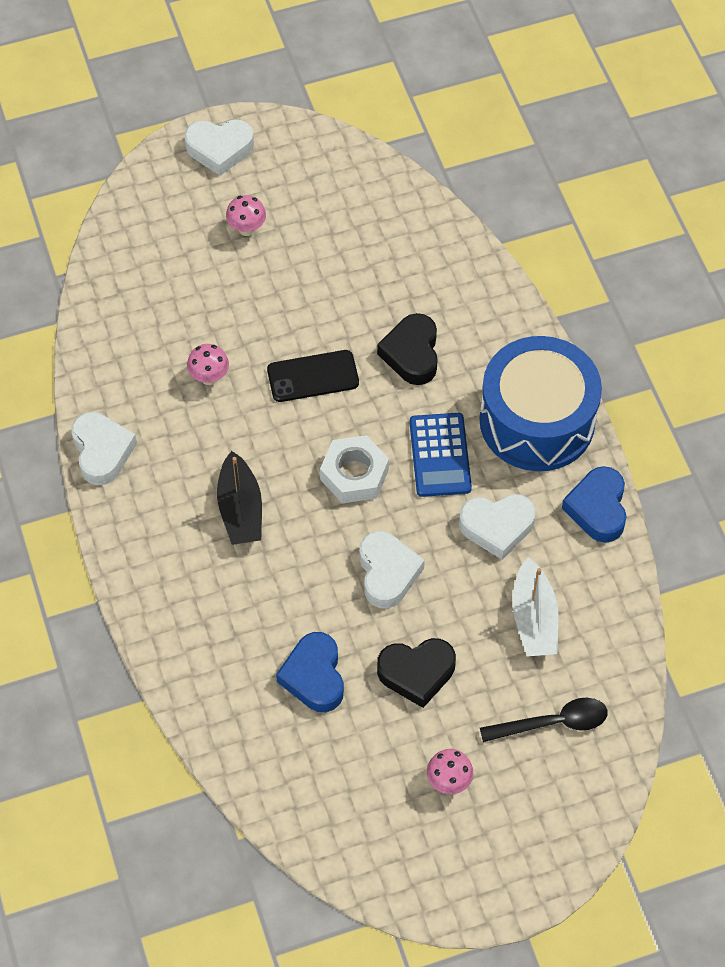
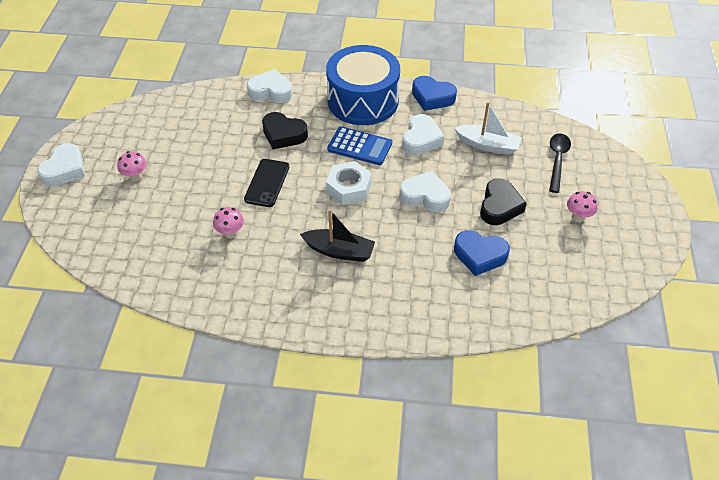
camera: 65 degrees left, 10 degrees down
(102, 451) = (246, 312): white heart -> white heart (271, 91)

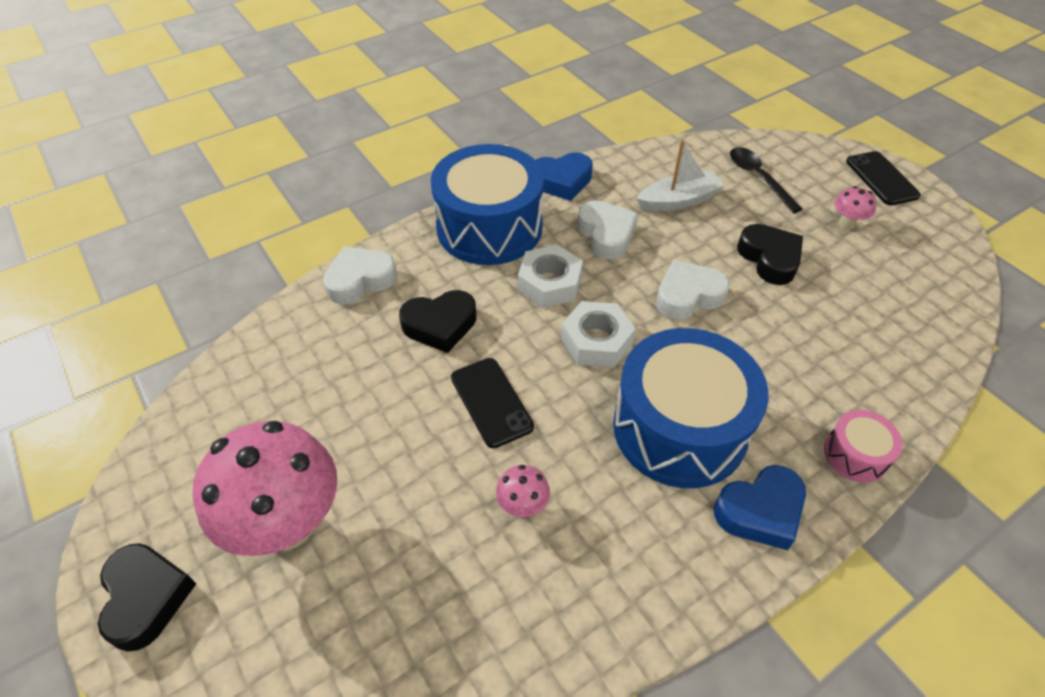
camera: 40 degrees left, 0 degrees up
(65, 169) = (146, 598): white heart -> black heart
(136, 177) = (288, 524): pink mushroom -> pink mushroom, size x2.38
(339, 251) = (679, 428): black boat -> blue drum
(359, 146) = (549, 283): blue calculator -> white nut
(411, 322) = (855, 455): none -> pink drum
(479, 255) = (819, 325): blue heart -> blue heart (760, 511)
(644, 207) = (881, 178): none -> black phone

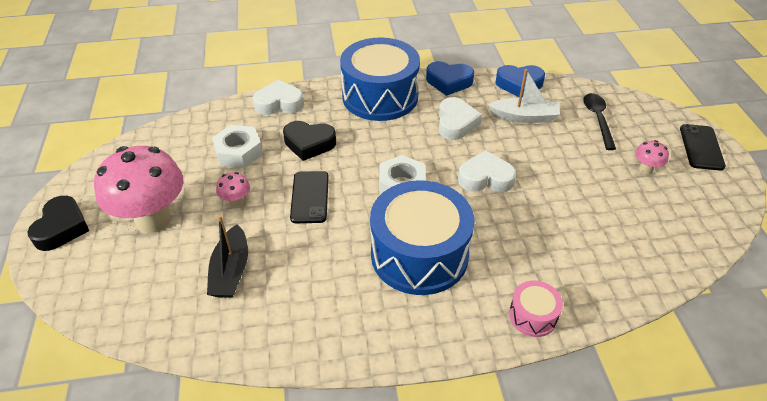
camera: 25 degrees right, 5 degrees down
(455, 555) = (231, 271): none -> black boat
(522, 506) = (288, 260): pink mushroom -> pink mushroom (236, 202)
(549, 283) = (395, 141): white nut -> white nut (239, 152)
(760, 511) = (437, 322): blue heart -> blue heart (519, 85)
(769, 259) = (565, 174): black heart -> none

